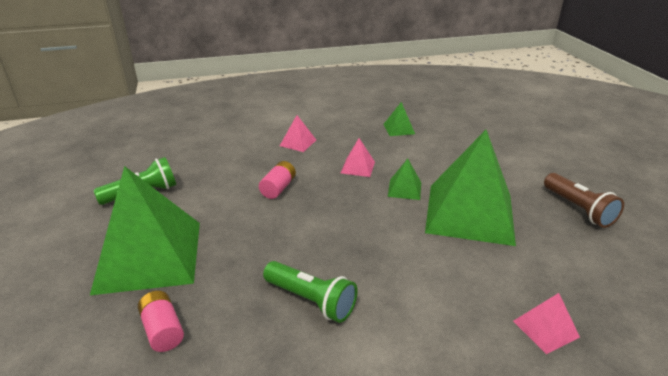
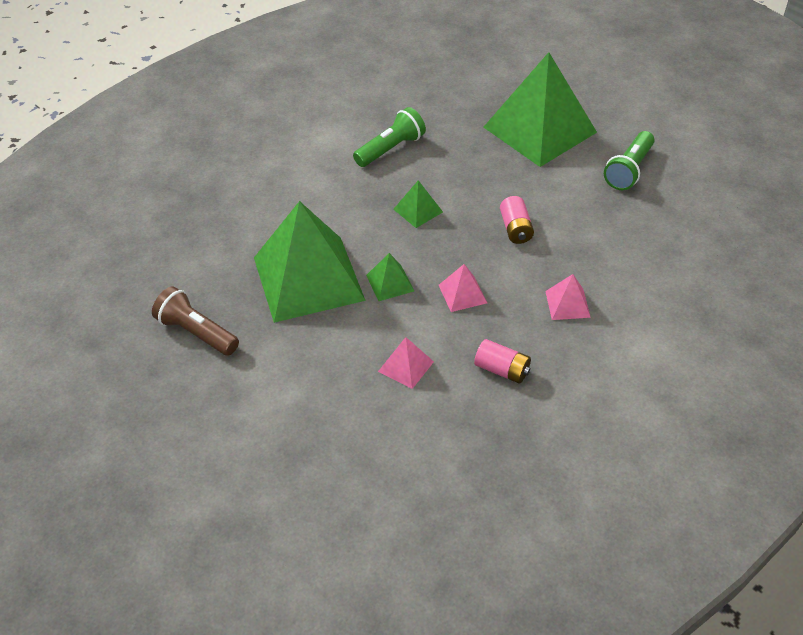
camera: 150 degrees right, 15 degrees up
(163, 330) = (466, 98): pink battery -> pink battery (502, 370)
(311, 300) = (391, 149): green flashlight -> green flashlight turned 135 degrees clockwise
(398, 129) = (467, 395): green pyramid -> green pyramid (418, 210)
(545, 329) = (218, 195): pink pyramid -> pink pyramid (406, 366)

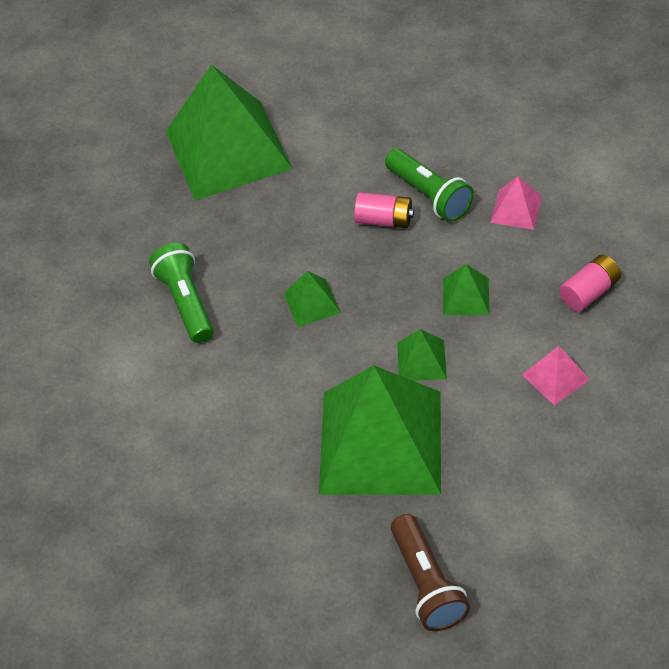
camera: 65 degrees left, 5 degrees up
(196, 333) = (427, 583): brown flashlight -> brown flashlight turned 75 degrees counterclockwise
(462, 294) = (465, 296): pink pyramid -> green pyramid
(629, 170) = (336, 95): green flashlight -> green flashlight (429, 195)

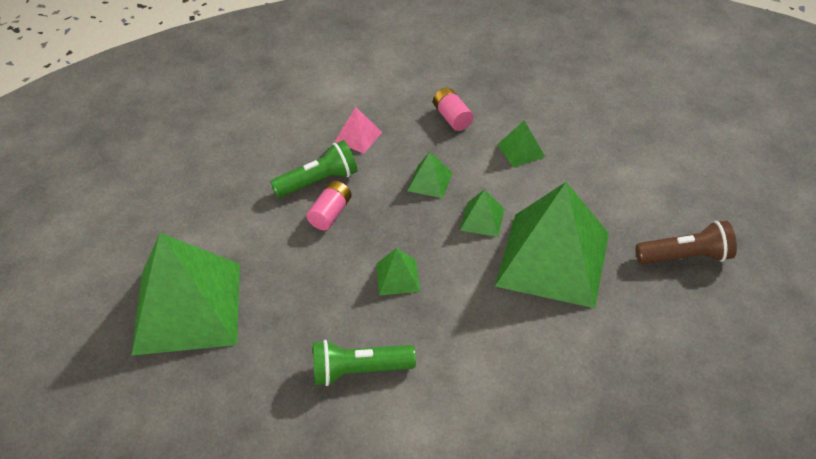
camera: 80 degrees left, 5 degrees down
(555, 377) = (521, 150): pink pyramid -> green pyramid

